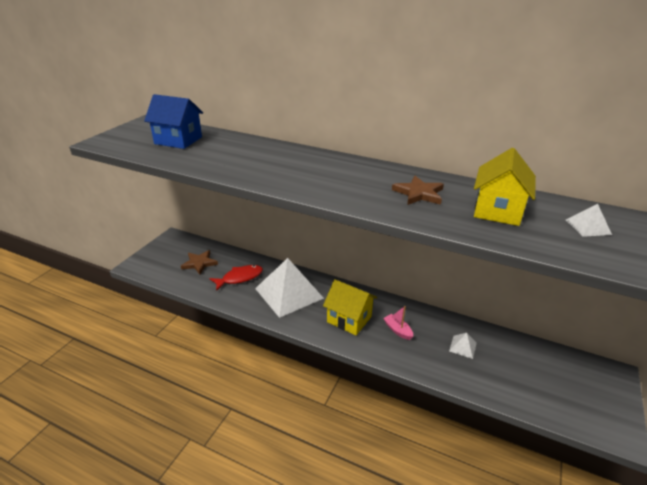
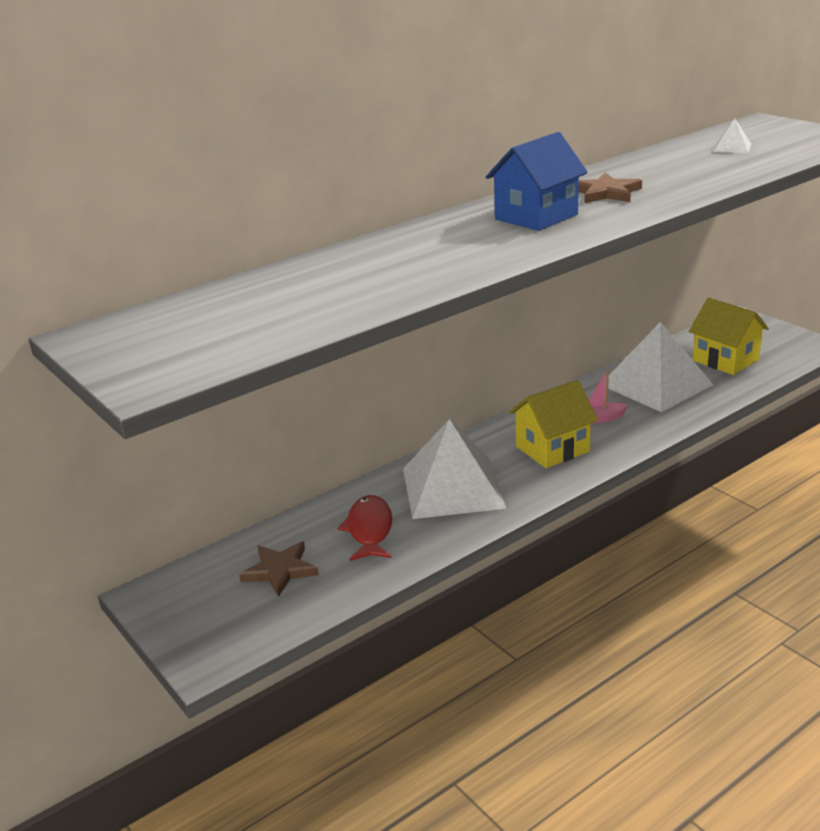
camera: 60 degrees left, 5 degrees down
(178, 140) = (241, 312): blue house -> blue house (536, 217)
(462, 347) = (656, 384): white pyramid -> white pyramid, size x2.48
(497, 210) = (675, 170): yellow house -> yellow house (725, 360)

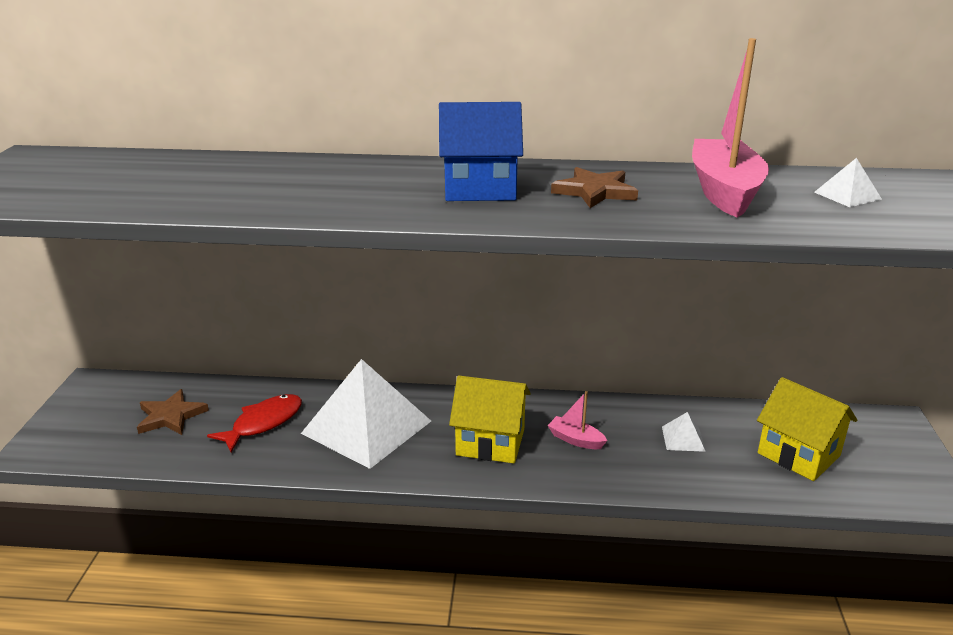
camera: 40 degrees right, 0 degrees up
(656, 384) = (683, 438): white pyramid -> white pyramid, size x0.40
(670, 167) = (724, 191): none -> pink boat
(725, 360) = (798, 454): yellow house -> yellow house turned 45 degrees counterclockwise

